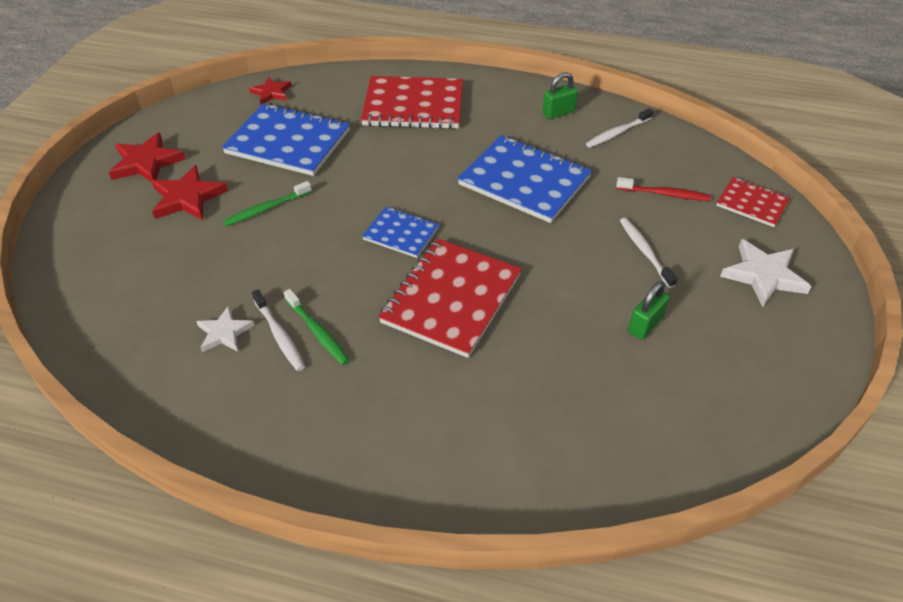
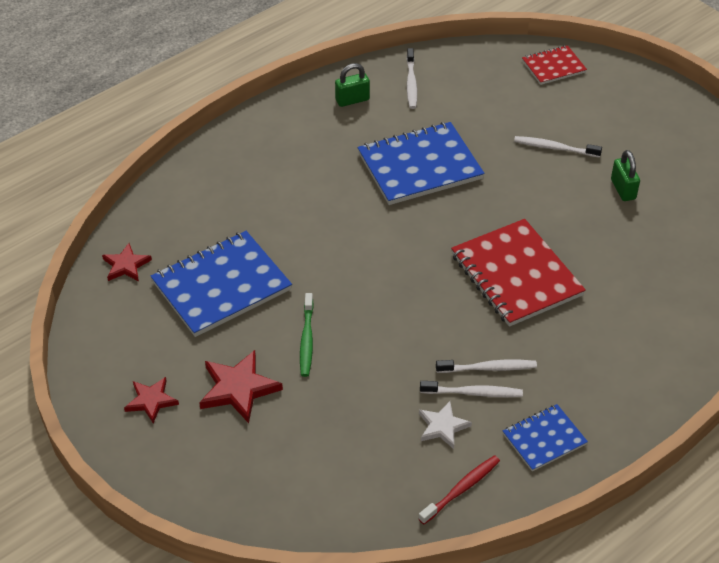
camera: 55 degrees left, 0 degrees up
(146, 162) = (151, 401): red star -> red star, size x0.64
(317, 332) = (488, 368): green toothbrush -> white toothbrush
(401, 234) = (417, 268): blue notebook -> blue notebook (544, 439)
(413, 106) = (251, 179): red notebook -> none
(558, 113) = (352, 100): green padlock -> green padlock turned 60 degrees clockwise
(664, 194) = (504, 102): red toothbrush -> red toothbrush (461, 489)
(763, 275) = (625, 107): white star -> none

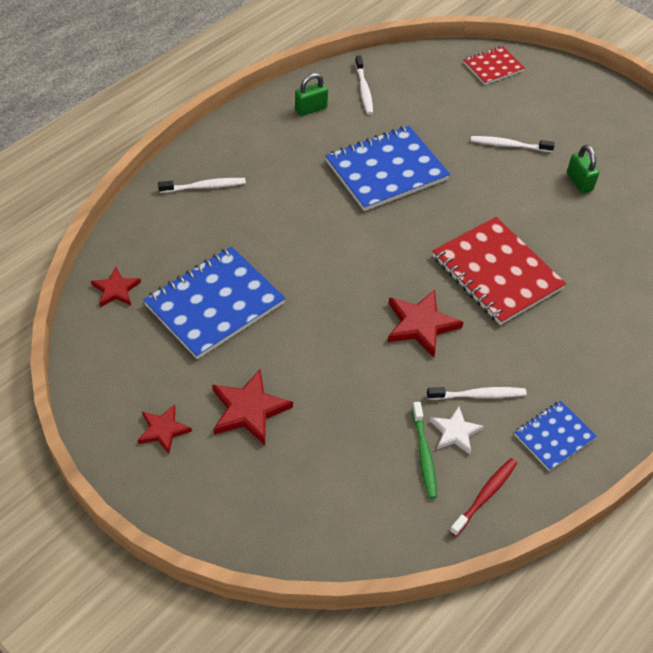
camera: 10 degrees left, 5 degrees up
(307, 340) = (308, 353): green toothbrush -> green toothbrush (424, 454)
(427, 320) = (421, 325): none -> red star
(488, 368) = (488, 369): white toothbrush -> white toothbrush (204, 187)

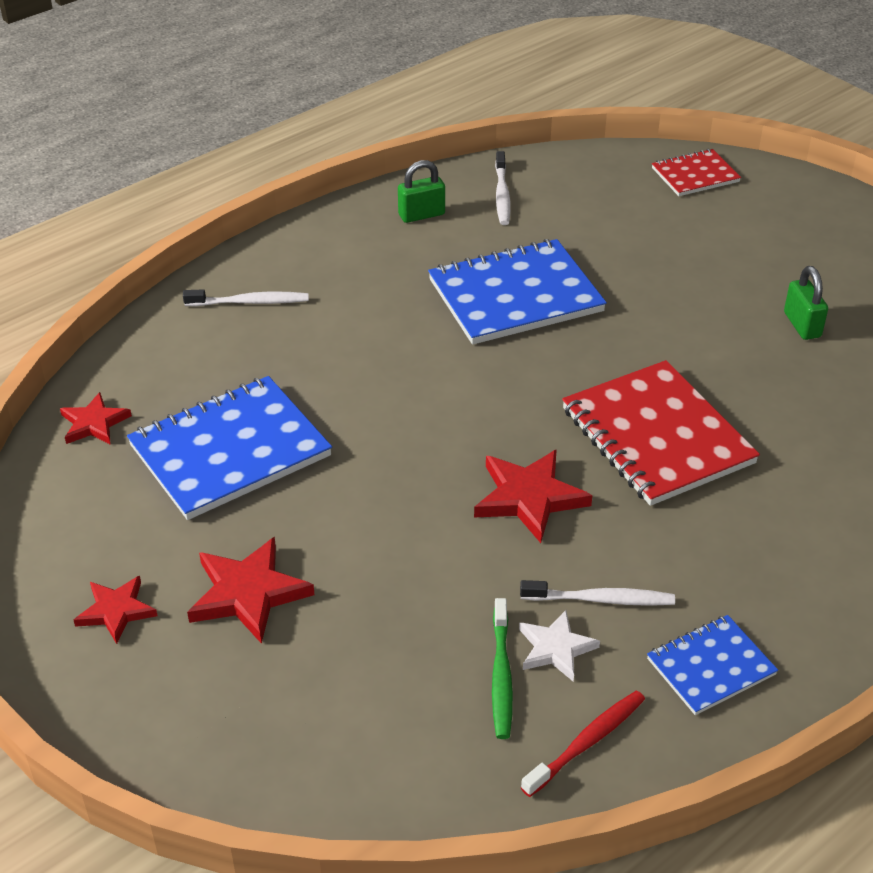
camera: 10 degrees right, 10 degrees down
(509, 145) = (702, 273): white toothbrush -> none

